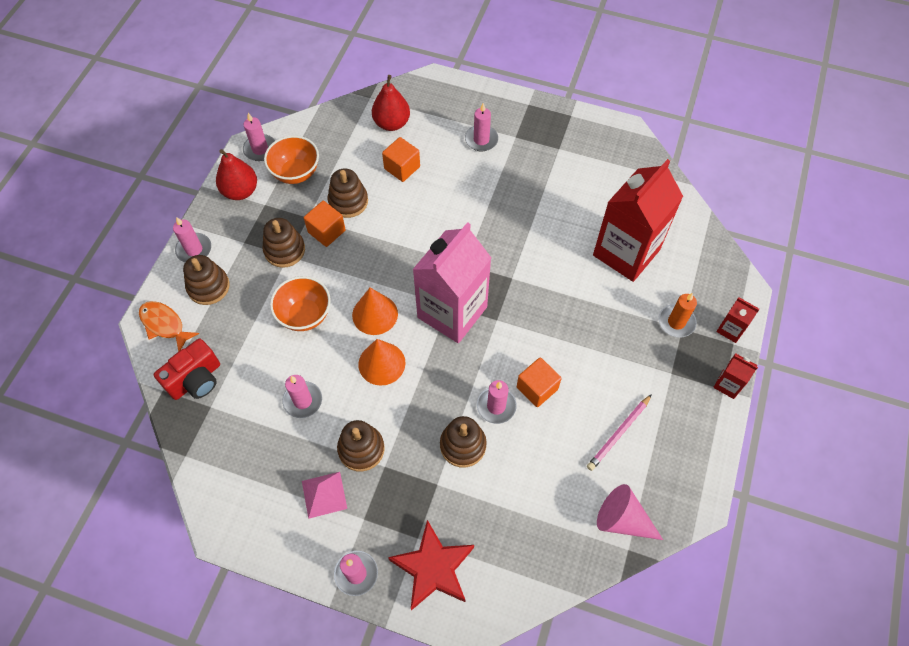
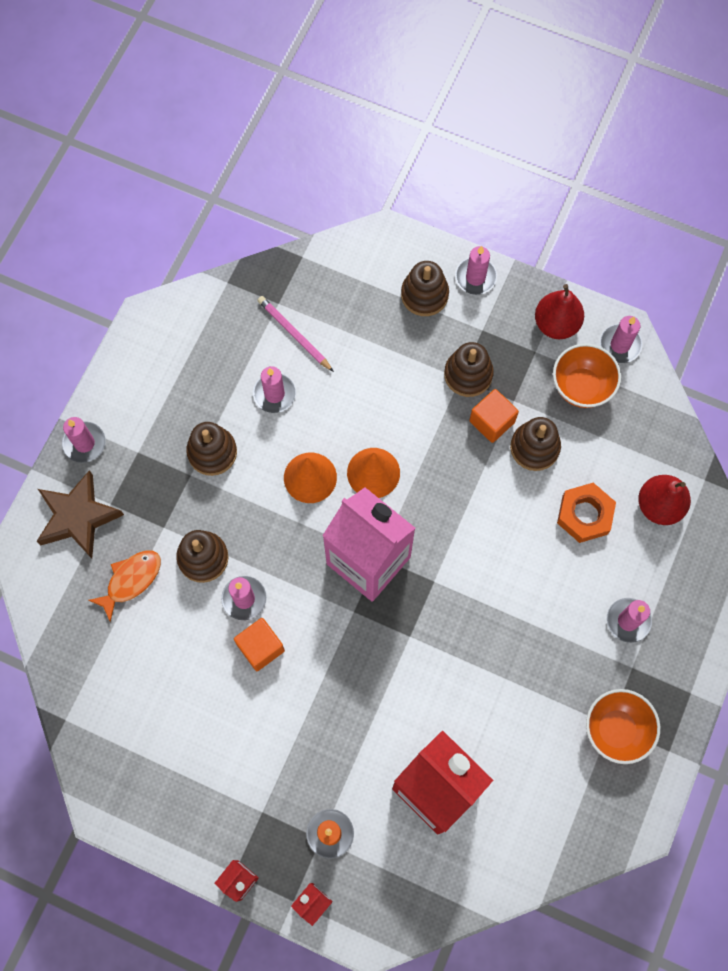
camera: 95 degrees right, 10 degrees up
(164, 324) = (380, 253): orange fish -> orange fish (131, 580)
(196, 380) = (310, 288): red camera -> none
(305, 315) = (379, 396): orange bowl -> orange bowl (616, 729)
(324, 494) = (168, 414): pink pyramid -> none
(402, 168) = (584, 515): orange cube -> orange nut
(433, 568) = (78, 517): red star -> brown star
(618, 433) = (194, 733): pink pencil -> pink pencil (294, 334)
(622, 520) = (97, 719): pink cone -> none

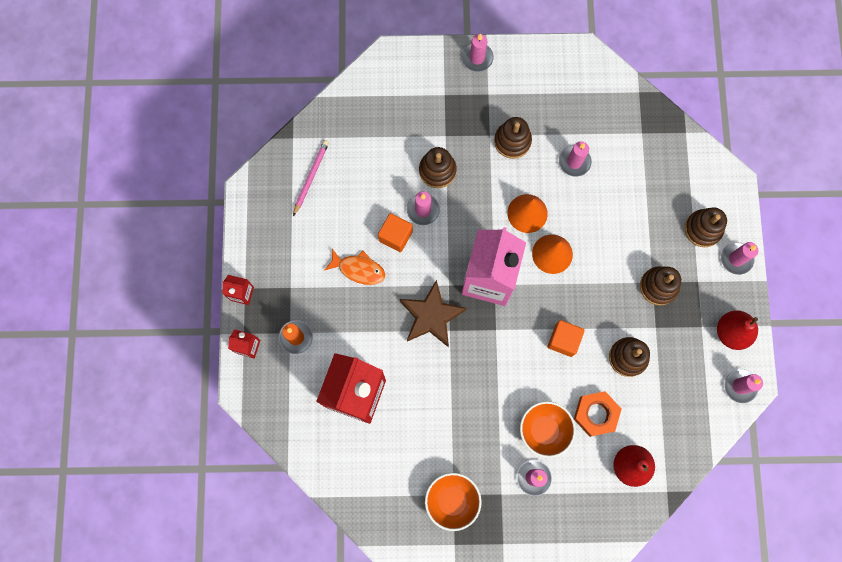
camera: 65 degrees right, 5 degrees up
(78, 517) = (425, 79): brown star -> brown star (431, 316)
(131, 580) = (400, 133): orange fish -> orange fish (359, 269)
(294, 334) = (625, 154): pink pencil -> pink pencil (311, 177)
(492, 421) = (631, 318): orange cube -> orange cube (563, 340)
(581, 387) = (692, 371): orange bowl -> orange bowl (544, 430)

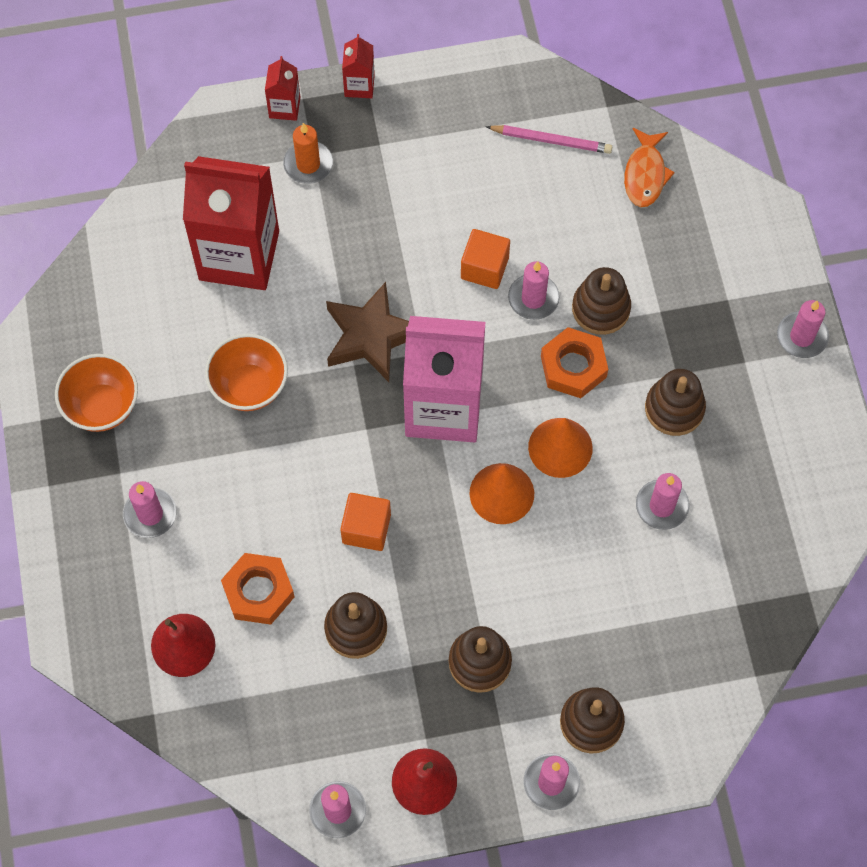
camera: 80 degrees right, 10 degrees down
(359, 269) = (423, 227): orange fish -> orange fish (645, 174)
(474, 195) = (573, 367): none -> orange nut
(544, 430) = (223, 519): orange bowl -> orange bowl (249, 386)

